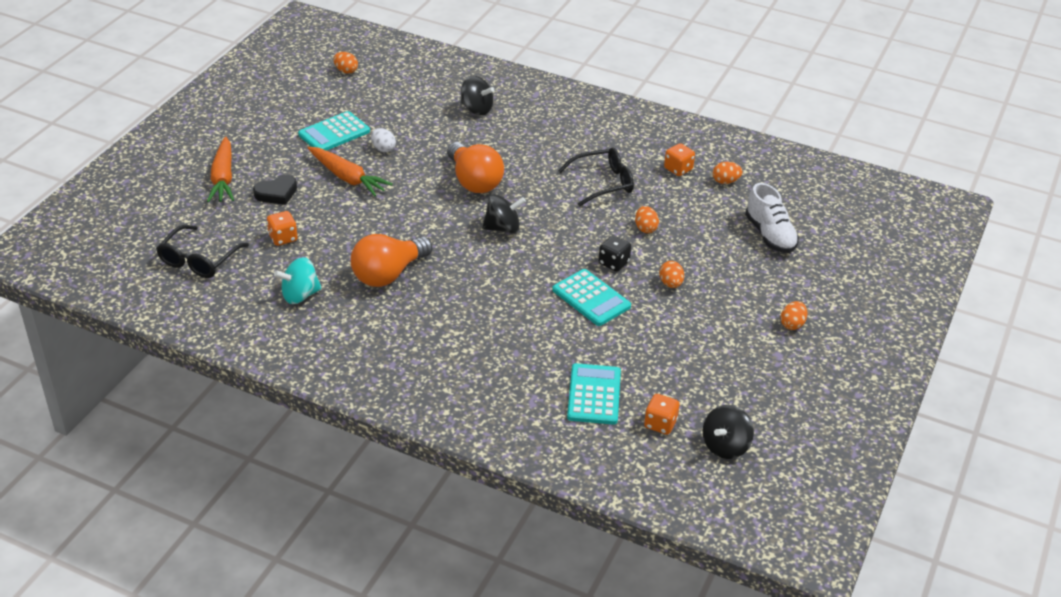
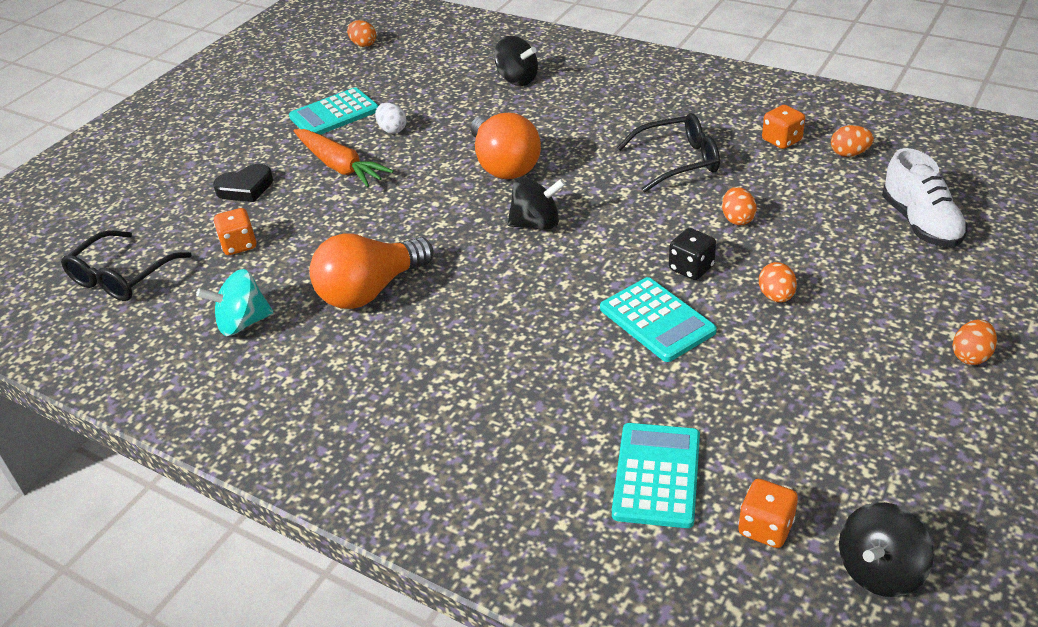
camera: 10 degrees right, 0 degrees up
(223, 178) = (184, 172): orange carrot -> none

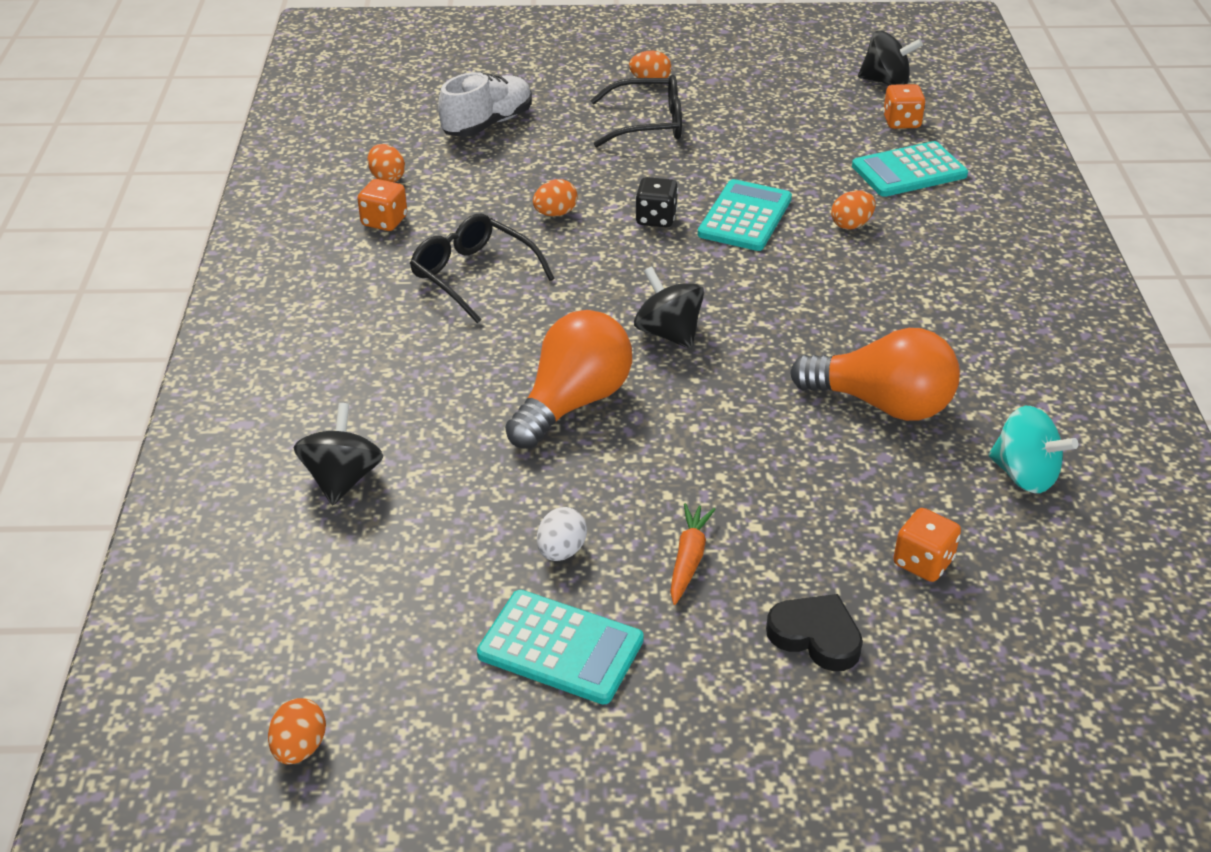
camera: 125 degrees left, 0 degrees up
(122, 277) = (1085, 644): black glasses -> black glasses (648, 124)
(340, 166) = (688, 559): orange carrot -> orange carrot, size x0.60
(776, 296) = (656, 169): orange egg -> orange egg (851, 225)

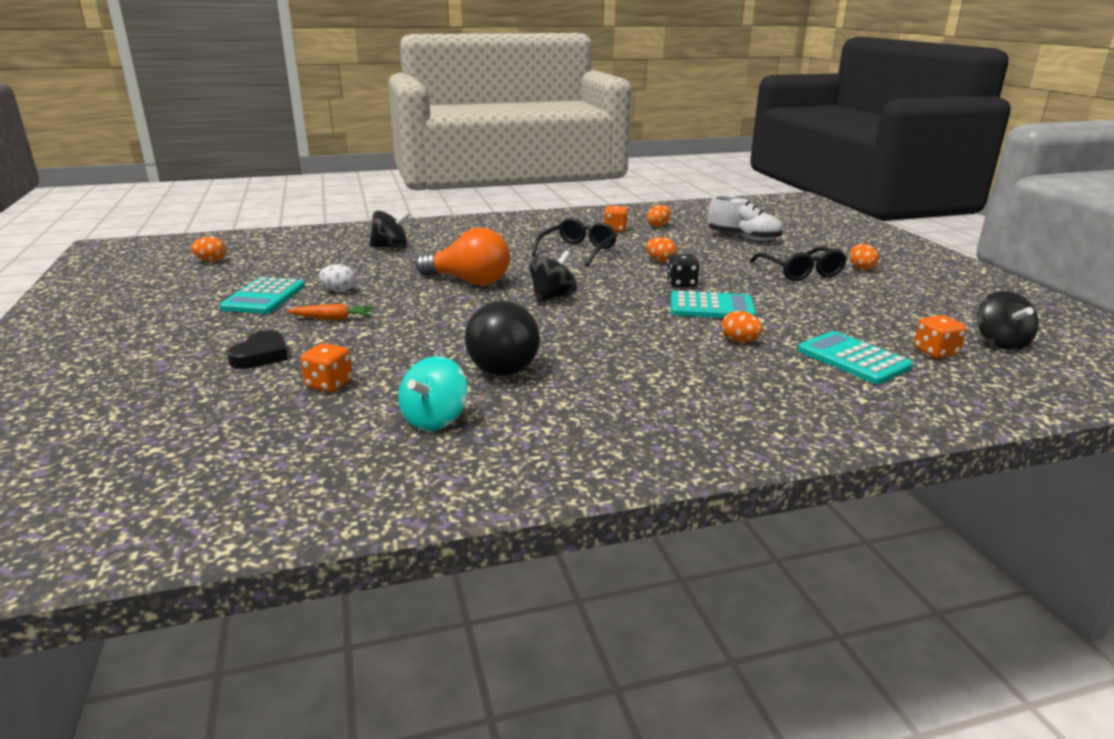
camera: 75 degrees right, 15 degrees down
(882, 404) = (506, 363): orange light bulb -> black light bulb

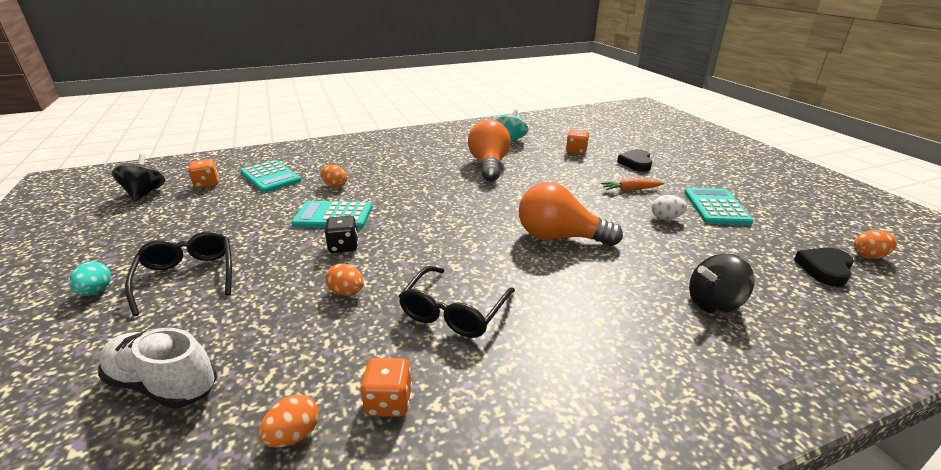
camera: 175 degrees right, 5 degrees up
(270, 256) = (824, 269): none -> black heart
(506, 363) = (489, 165): black light bulb -> orange light bulb
(552, 297) = (472, 220): black spinning top -> none
(861, 268) = (96, 291): orange egg -> turquoise egg

